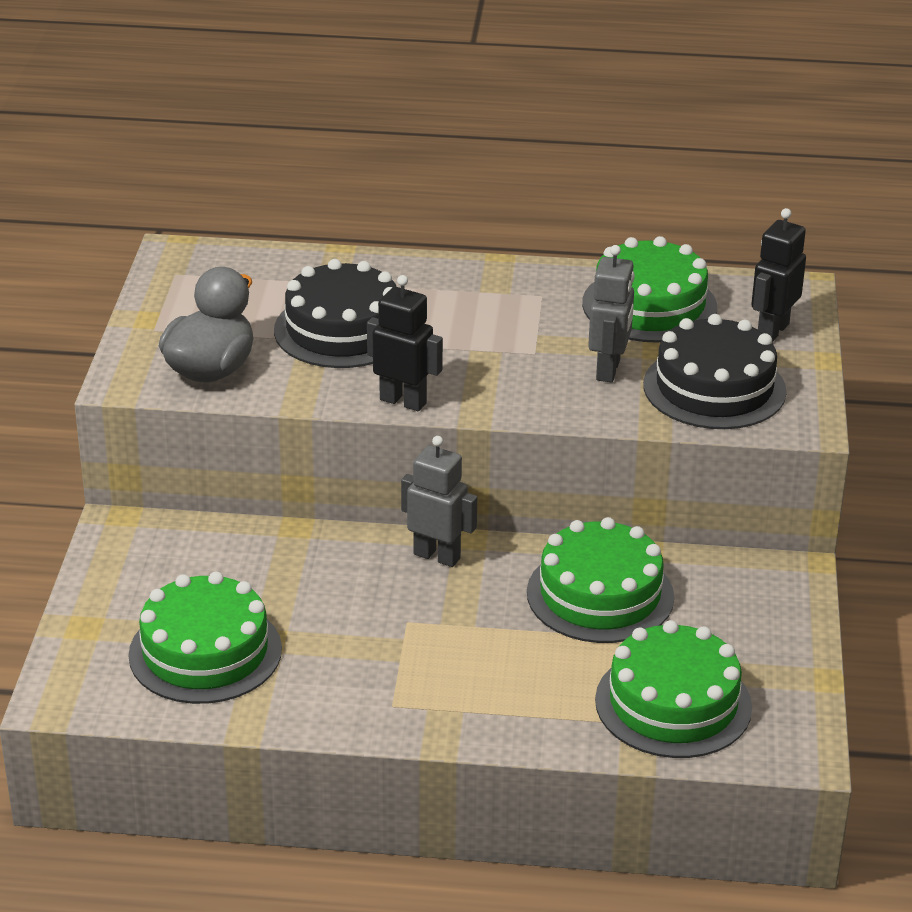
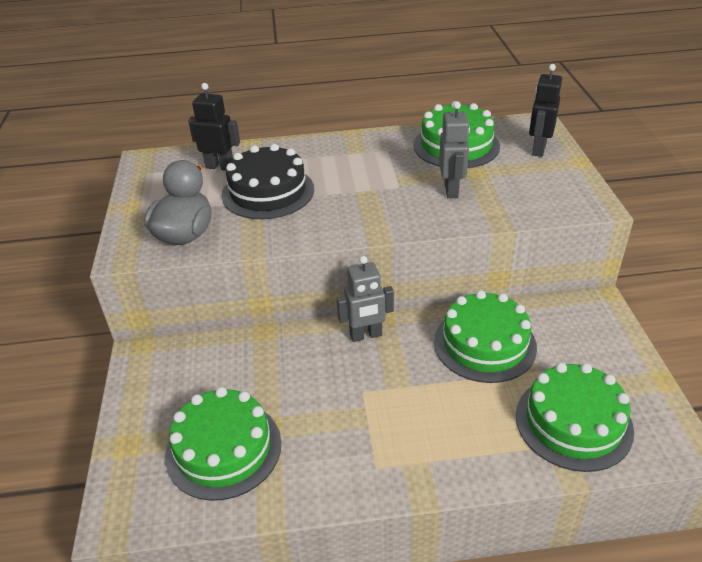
camera: 10 degrees left, 5 degrees up
(403, 401) = (325, 234): black robot -> black robot (220, 167)
(437, 556) = (366, 335): grey robot -> grey robot turned 150 degrees clockwise
(714, 388) = (524, 191): black cake -> none

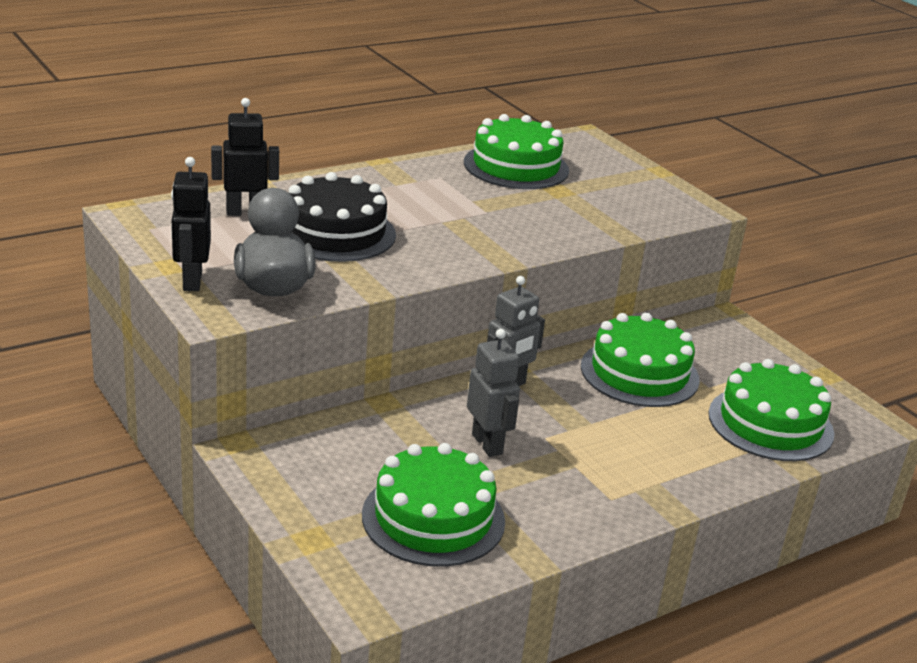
camera: 30 degrees left, 10 degrees down
(451, 190) = (548, 210): grey robot -> grey robot (487, 444)
(538, 149) = (607, 163): black robot -> black robot (191, 281)

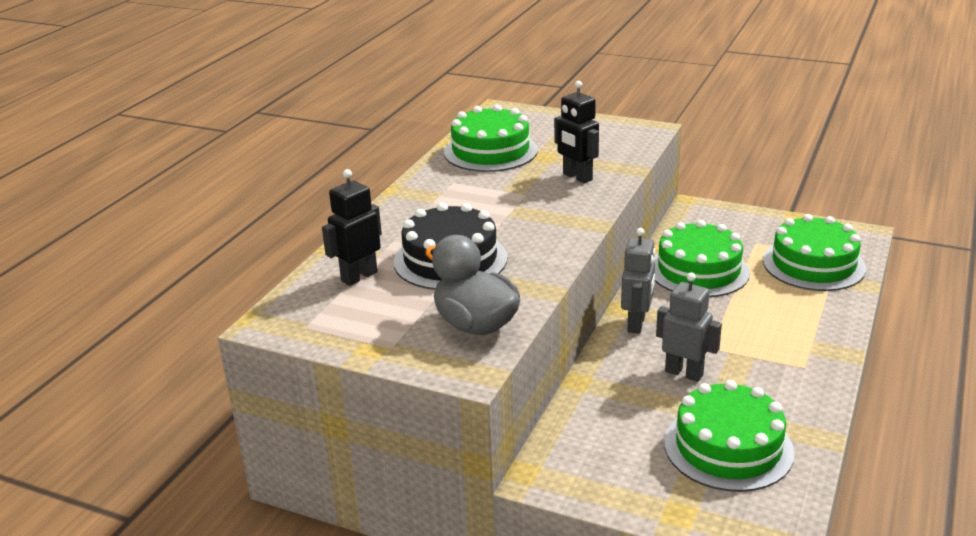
camera: 30 degrees left, 0 degrees up
(191, 281) = (409, 352): black robot -> black robot (577, 177)

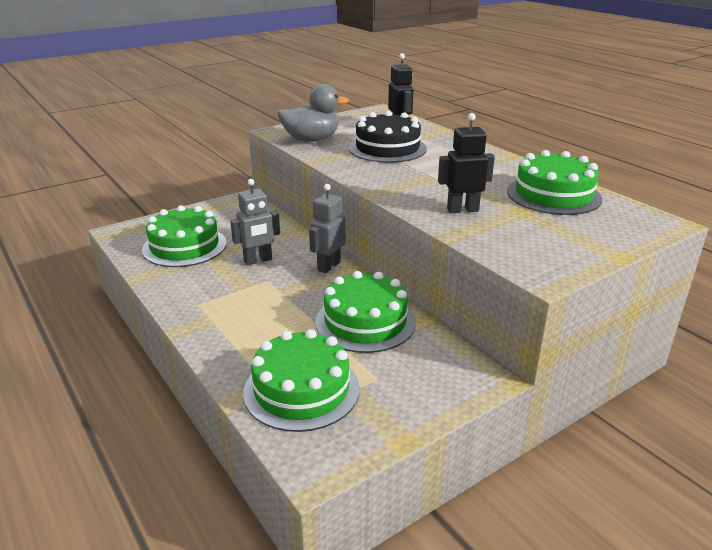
camera: 120 degrees right, 0 degrees up
(636, 324) = (328, 266): grey robot -> grey robot turned 75 degrees clockwise

